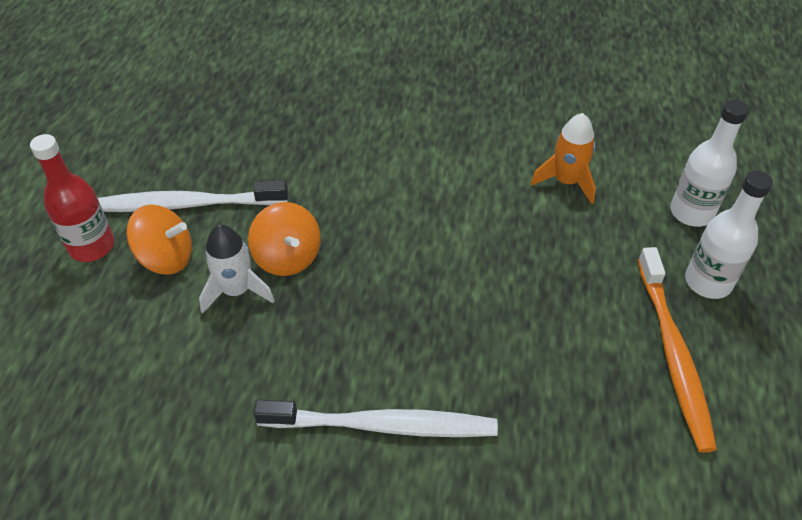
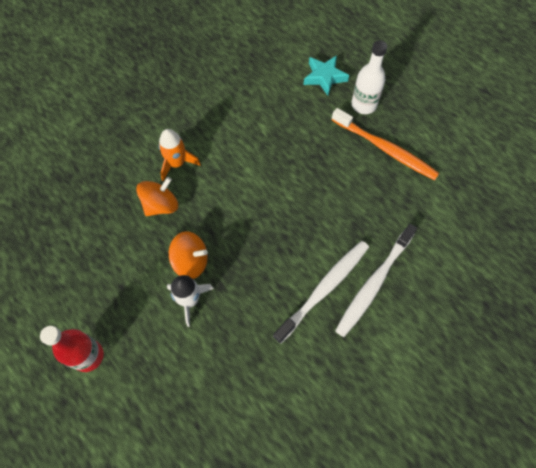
camera: 50 degrees left, 15 degrees up
(166, 257) = (134, 321): orange spinning top -> orange spinning top (161, 205)
(185, 204) = (104, 288): white toothbrush -> white toothbrush (373, 284)
(566, 181) = (261, 107): orange rocket -> orange rocket (177, 163)
(691, 212) = (324, 77): white bottle -> turquoise star

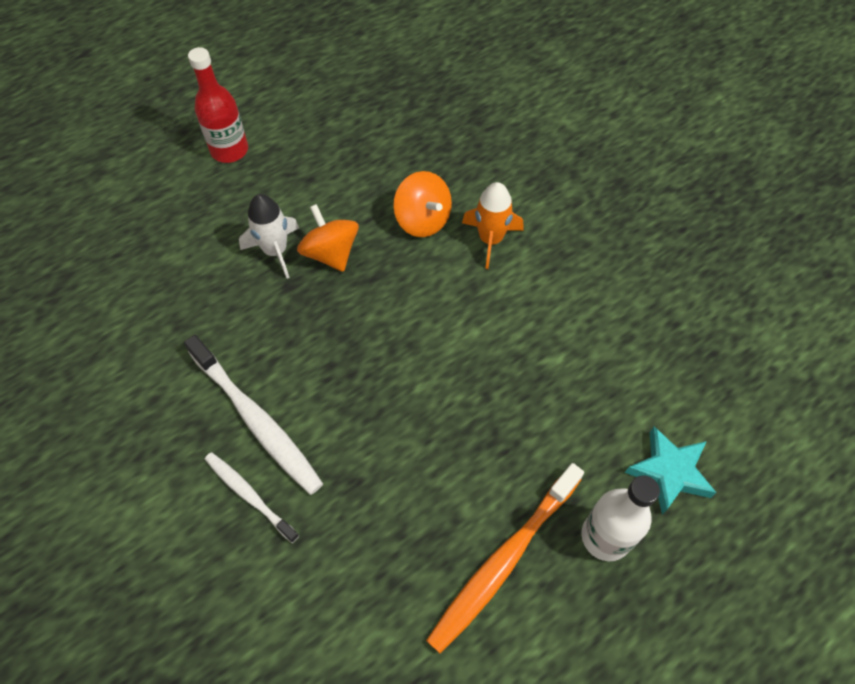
camera: 95 degrees right, 5 degrees down
(191, 261) = (331, 253): orange spinning top -> orange spinning top turned 135 degrees clockwise
(373, 284) = (249, 495): white toothbrush -> white toothbrush, size x0.59

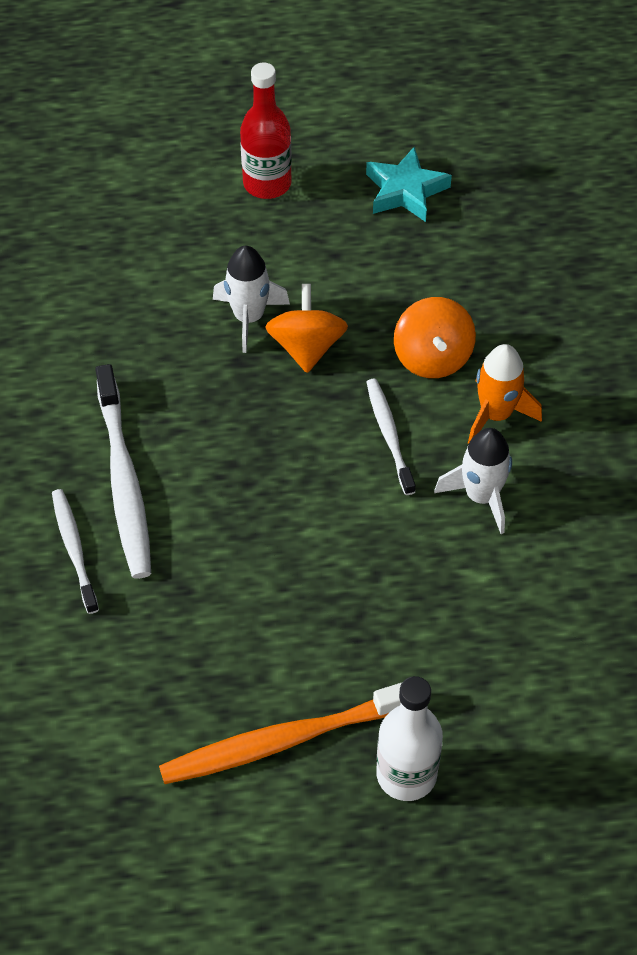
camera: 30 degrees right, 5 degrees down
(428, 288) = (389, 434): none -> white toothbrush
(519, 301) = (481, 496): none -> white rocket
(669, 472) = (522, 751): turquoise star -> turquoise star (405, 191)

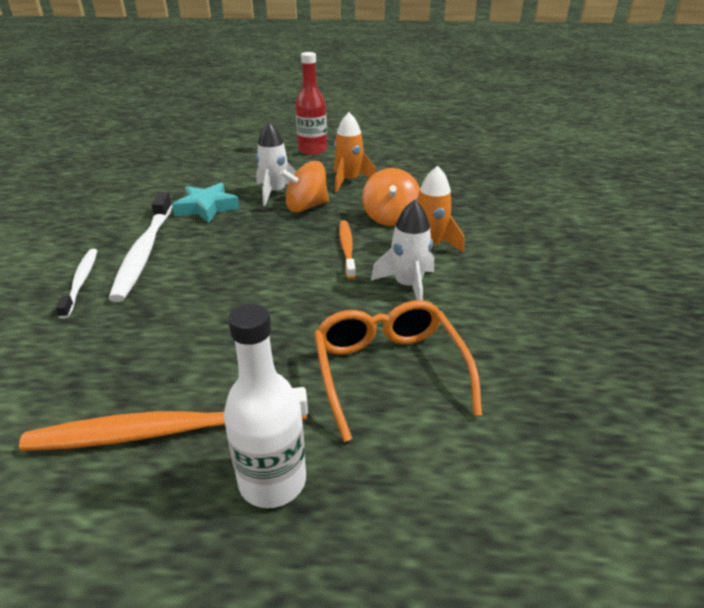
camera: 10 degrees right, 20 degrees down
(306, 347) = (306, 207): orange spinning top -> orange spinning top turned 120 degrees counterclockwise
(351, 270) = (349, 181): none -> orange rocket
(389, 434) = (347, 248): white toothbrush -> orange toothbrush
(405, 191) = (393, 158): turquoise star -> turquoise star (207, 208)
(484, 633) = (389, 371): none -> orange glasses

